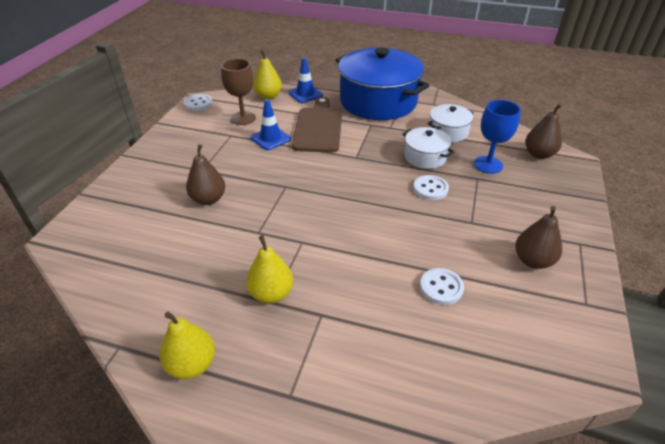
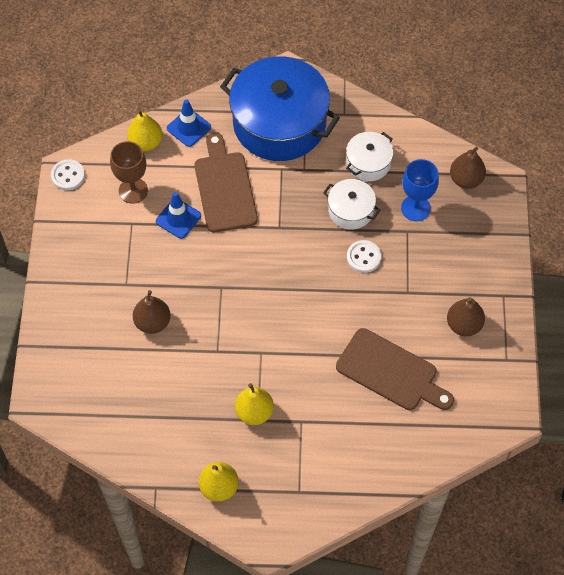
camera: 15 degrees left, 20 degrees up
(441, 287) = (391, 372): white button -> brown cutting board

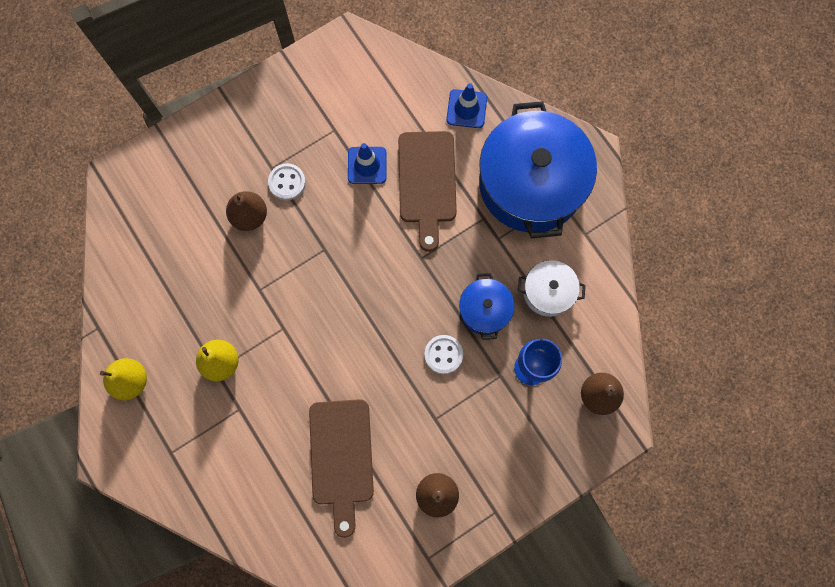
camera: 55 degrees right, 15 degrees up
(68, 176) = (343, 44): white button -> white button (287, 182)
(133, 190) = (367, 108): brown goblet -> none
(146, 143) = (424, 84): yellow pear -> none
(224, 188) = (427, 182): brown cutting board -> brown cutting board turned 135 degrees clockwise
(350, 210) = (484, 310): white pot -> blue pot

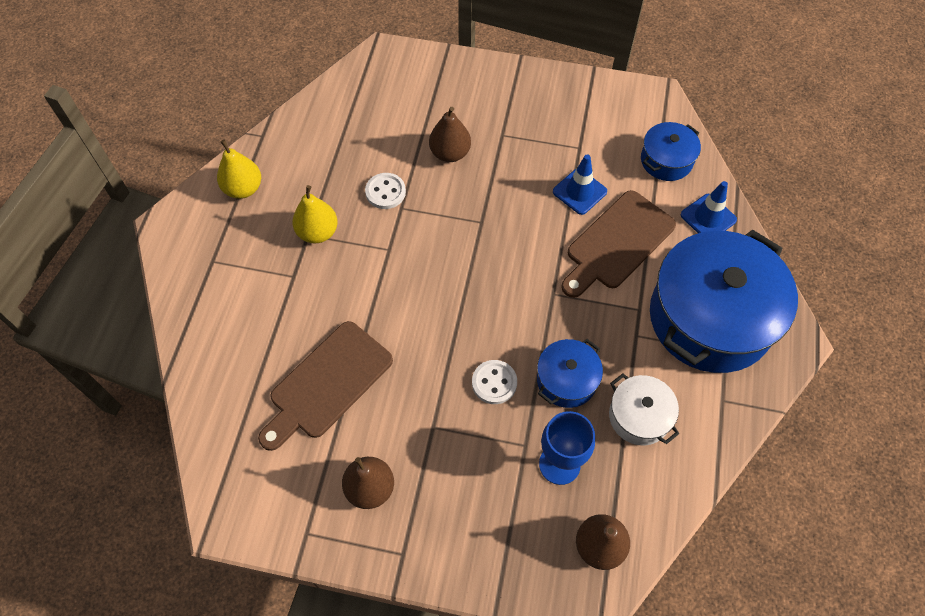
camera: 45 degrees right, 15 degrees down
(287, 182) = (503, 153): white button -> white button (385, 192)
(401, 88) = (666, 160): none -> blue pot

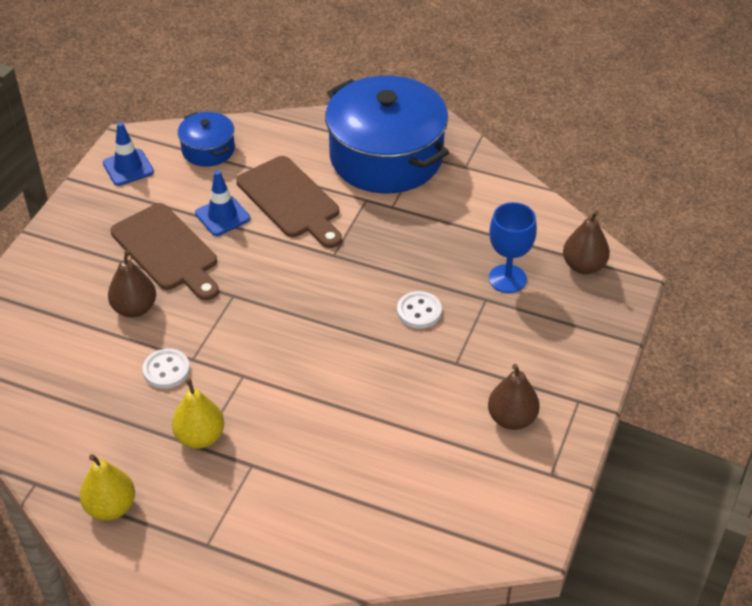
camera: 80 degrees left, 15 degrees down
(327, 384) = (393, 444): brown cutting board -> brown cutting board (167, 251)
(566, 380) = (427, 260): blue pot -> none
(639, 416) = (471, 219): white pot -> none
(708, 217) = (282, 136): blue traffic cone -> blue traffic cone (128, 167)

